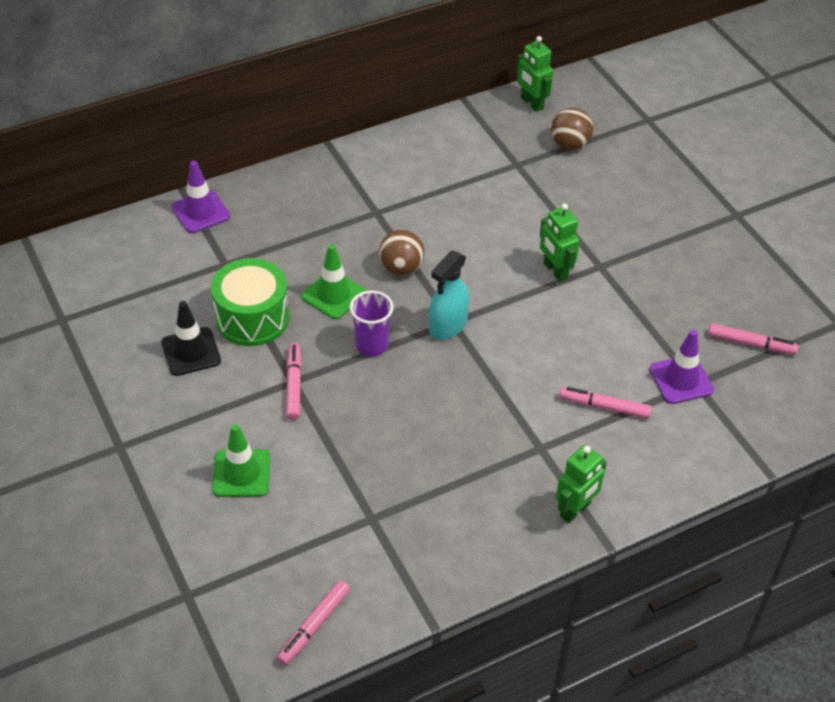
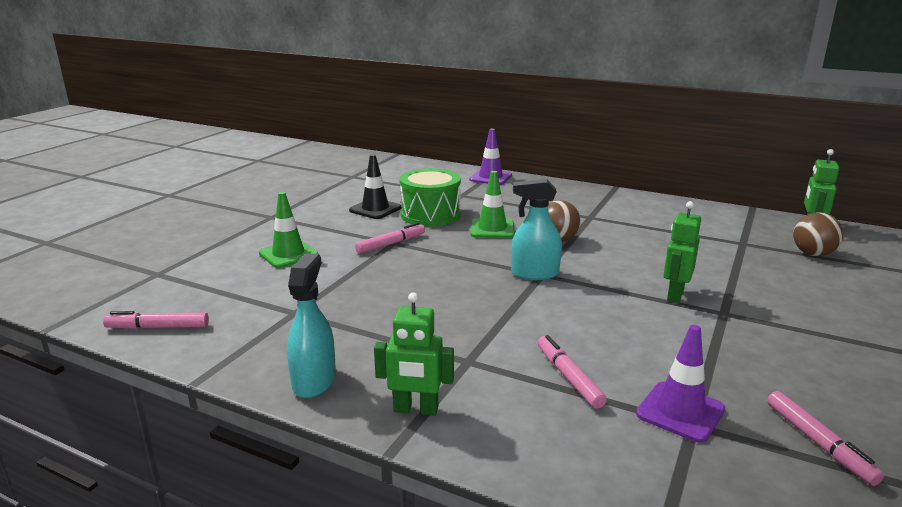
camera: 55 degrees right, 25 degrees down
(372, 345) = (468, 255): purple cup -> none
(493, 551) = (314, 381): none -> turquoise spray bottle

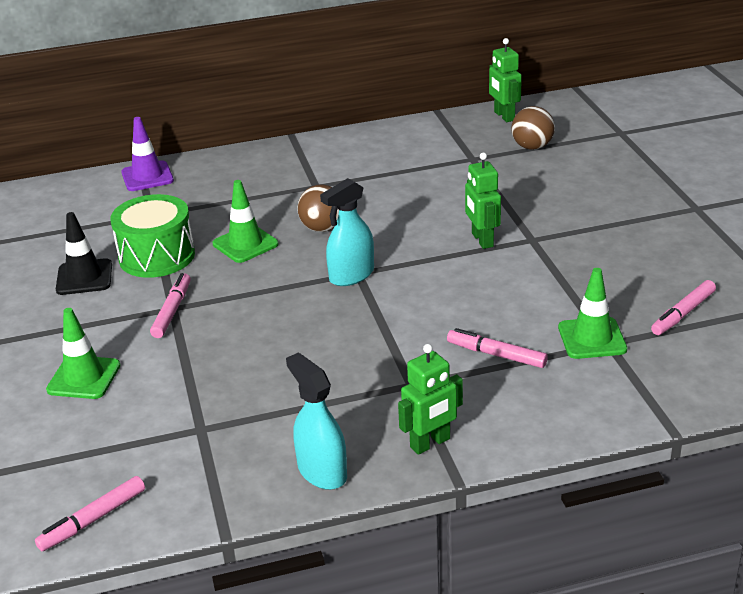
camera: 40 degrees left, 10 degrees up
(680, 412) = (592, 338): purple traffic cone -> green traffic cone
(818, 443) = (683, 314): pink marker -> pink marker turned 105 degrees clockwise

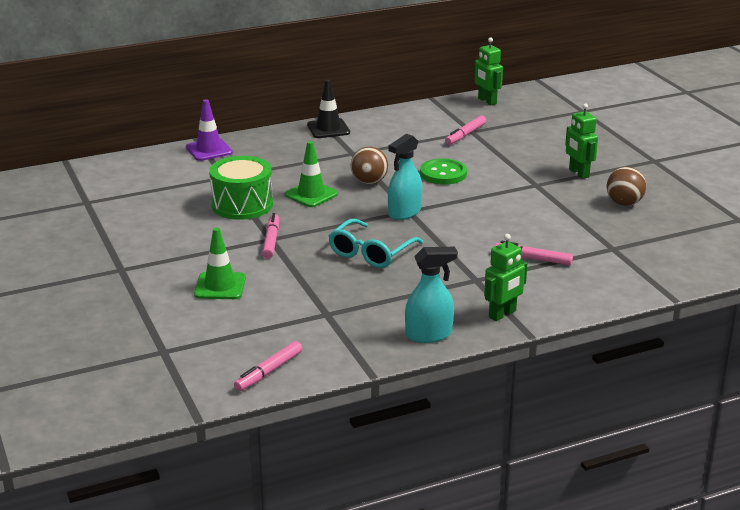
camera: 10 degrees left, 5 degrees down
(84, 277) = (189, 221): black traffic cone -> black traffic cone (328, 129)
(290, 335) = (371, 252): none -> turquoise glasses
(322, 471) = (429, 335): turquoise spray bottle -> turquoise spray bottle turned 120 degrees clockwise
(418, 219) = (443, 174): none -> green button
(482, 240) = (498, 186): green robot -> green robot (578, 173)
(532, 147) = (516, 122): brown ball -> brown ball (624, 203)
(592, 338) = (600, 246): green traffic cone -> none
(683, 314) = (662, 228): pink marker -> pink marker (465, 135)

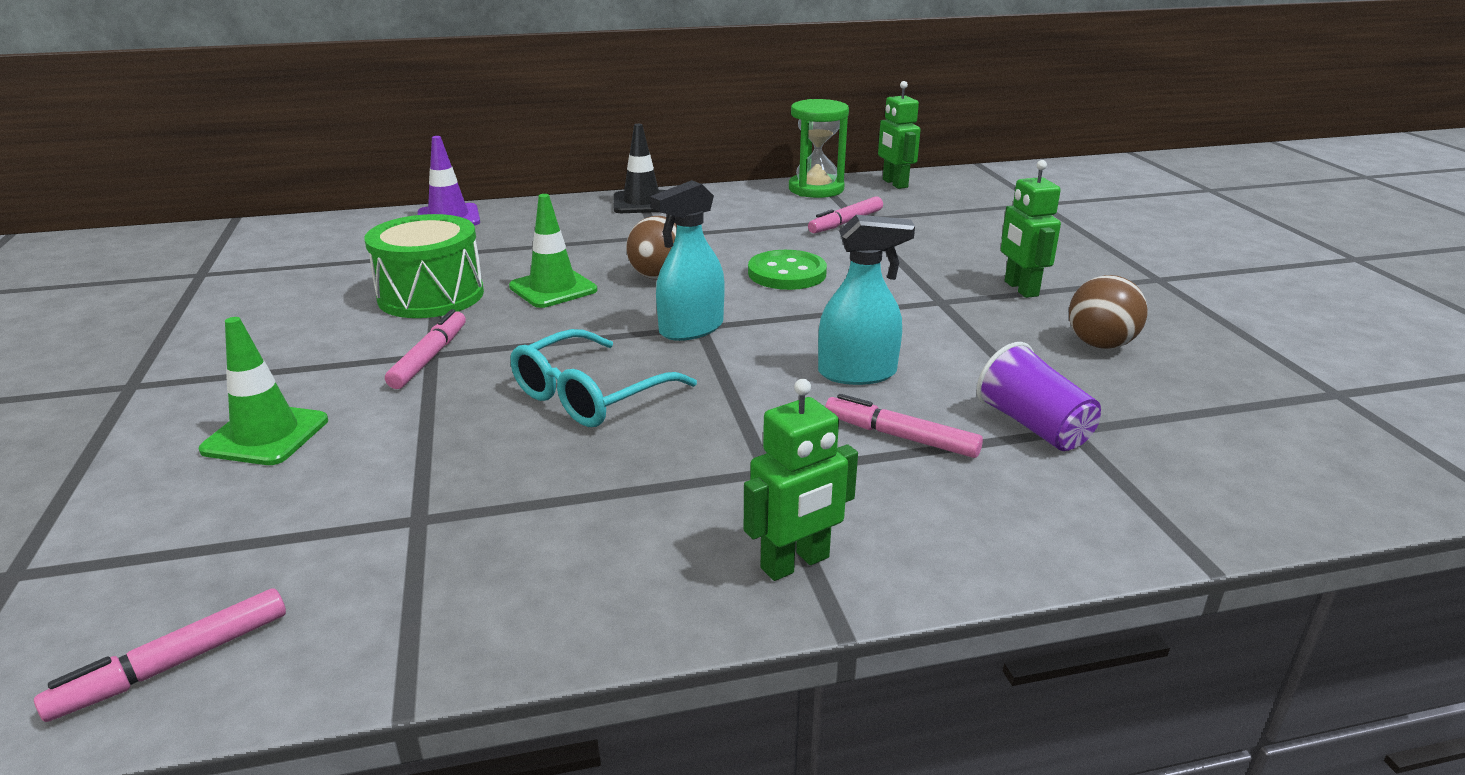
camera: 10 degrees right, 0 degrees up
(429, 335) = (604, 601): turquoise spray bottle -> turquoise spray bottle (857, 373)
(437, 109) = (816, 189): none -> green hourglass
(595, 248) = (1033, 426): none -> purple cup

